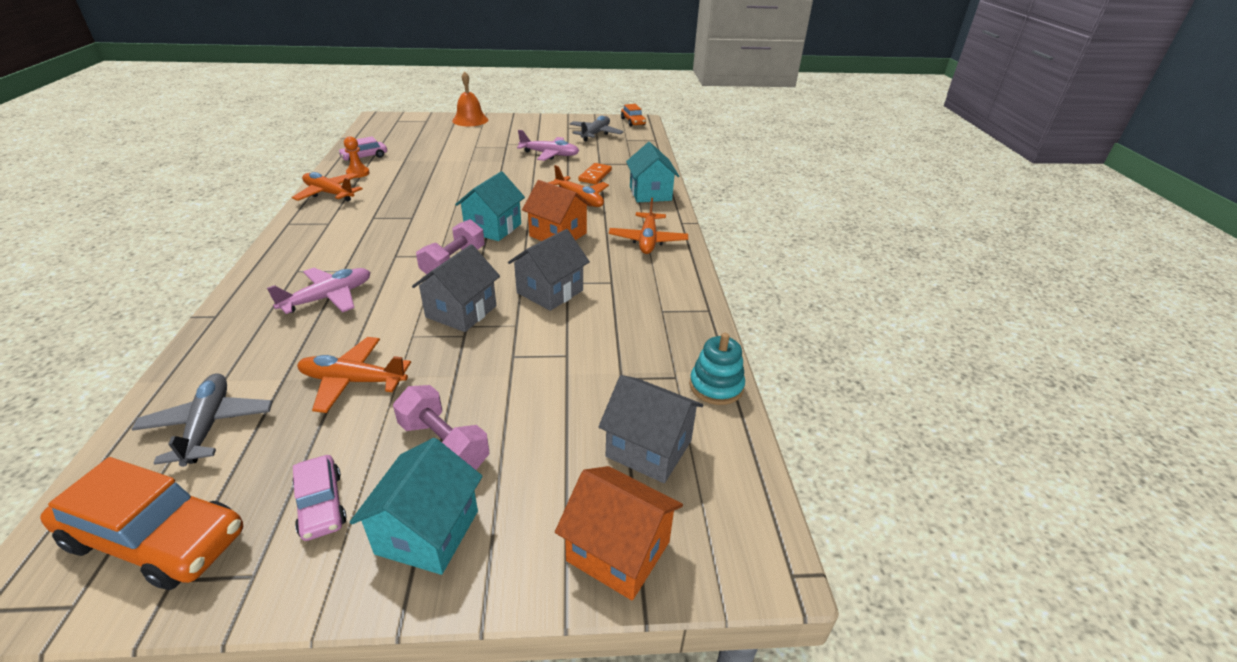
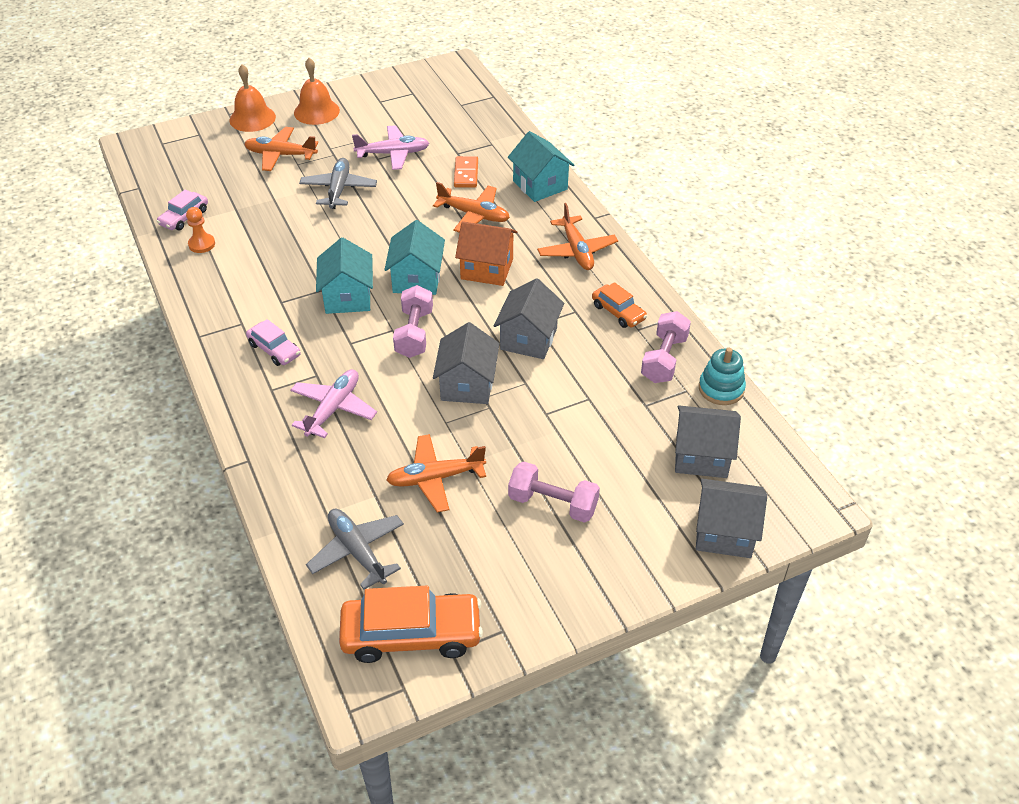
camera: 20 degrees left, 10 degrees up
(321, 504) = (503, 574): pink car -> pink car (274, 349)
(329, 193) = (200, 283): orange plane -> orange plane (280, 155)
(427, 532) = (593, 565): turquoise house -> turquoise house (348, 297)
(517, 124) = (316, 111): none -> orange bell
(595, 134) = (420, 104): grey plane -> grey plane (339, 189)
(618, 551) = (724, 533): orange house -> grey house
(633, 122) = (448, 70): orange car -> orange car (618, 312)
(671, 342) = (664, 359): none -> pink dumbbell

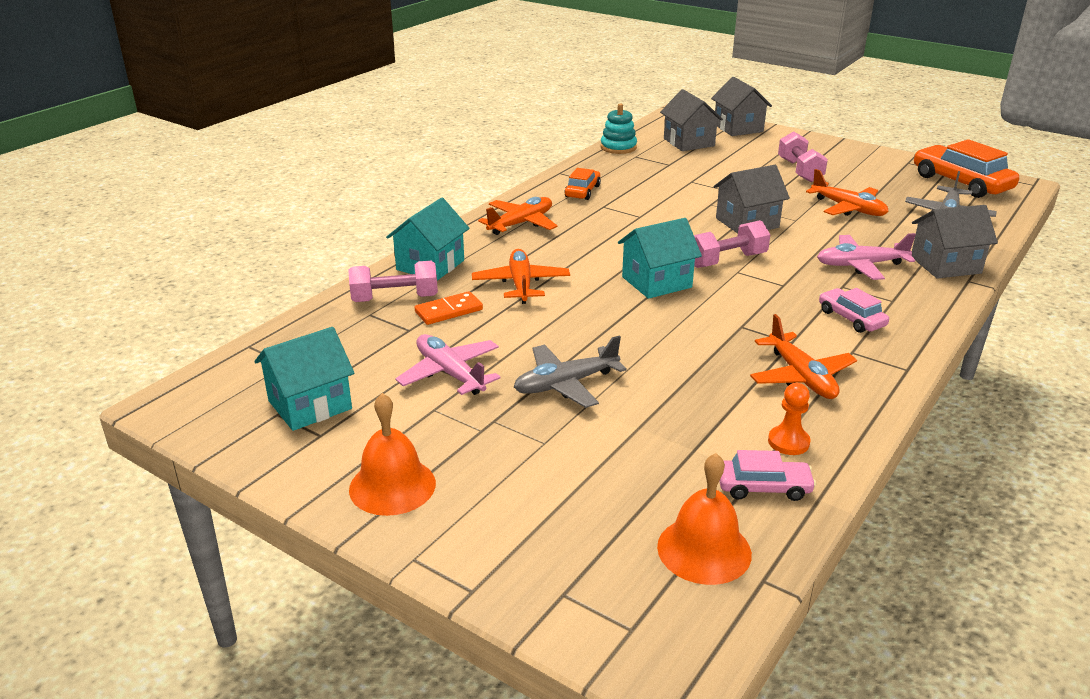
camera: 120 degrees left, 15 degrees down
(252, 118) = (465, 550): orange bell -> orange bell (704, 550)
(274, 349) = (851, 318): pink car -> pink car turned 45 degrees counterclockwise
(280, 155) = (538, 468): orange plane -> orange plane (801, 376)
(348, 297) = (731, 308): turquoise house -> turquoise house (310, 405)
(487, 269) = (597, 254): orange house -> none
(528, 339) = (662, 214): grey house -> grey house (945, 265)
(664, 359) = (614, 167): pink dumbbell -> pink dumbbell (395, 298)

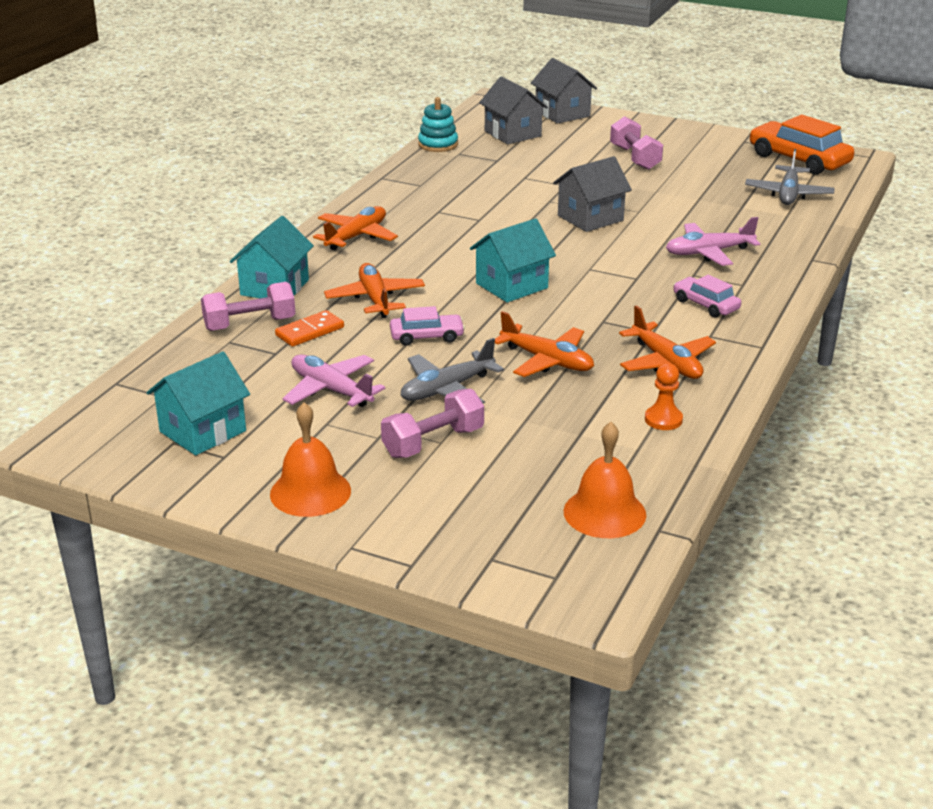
camera: 10 degrees left, 0 degrees up
(582, 191) = (412, 197): orange car -> none
(726, 260) = (577, 258): pink dumbbell -> pink dumbbell (433, 442)
(763, 487) = (647, 459): pink car -> pink car (427, 336)
(848, 208) = (689, 195): orange plane -> orange plane (547, 361)
(945, 265) = (789, 246): grey house -> none

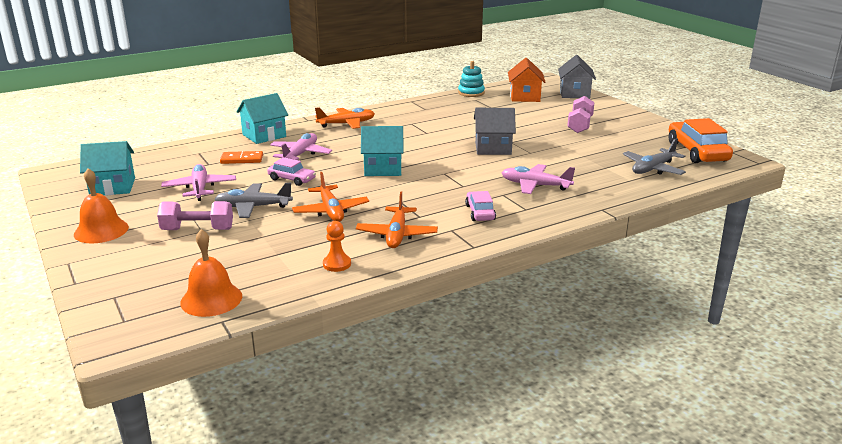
camera: 35 degrees right, 5 degrees down
(250, 324) = (222, 148): pink dumbbell -> none
(375, 299) = (300, 154): orange plane -> pink plane
(512, 134) = (525, 97): grey house -> orange house

